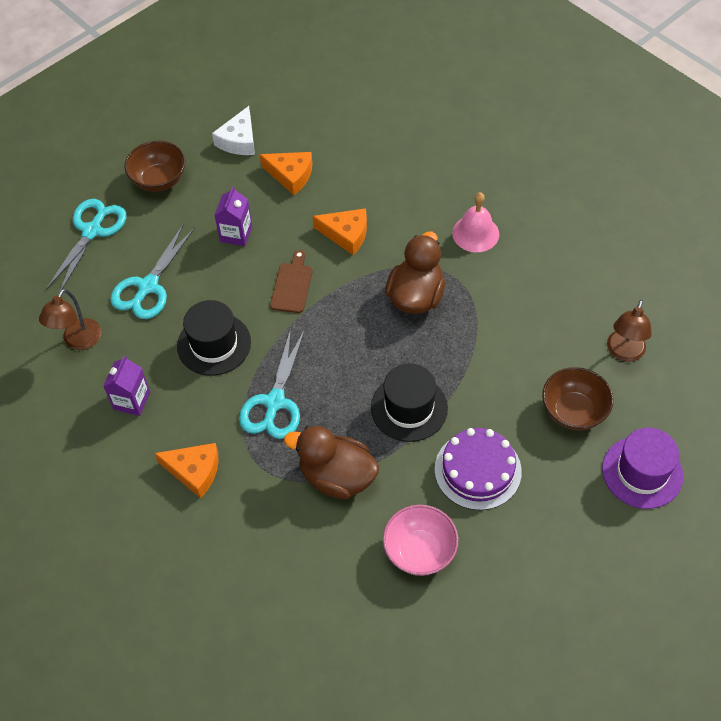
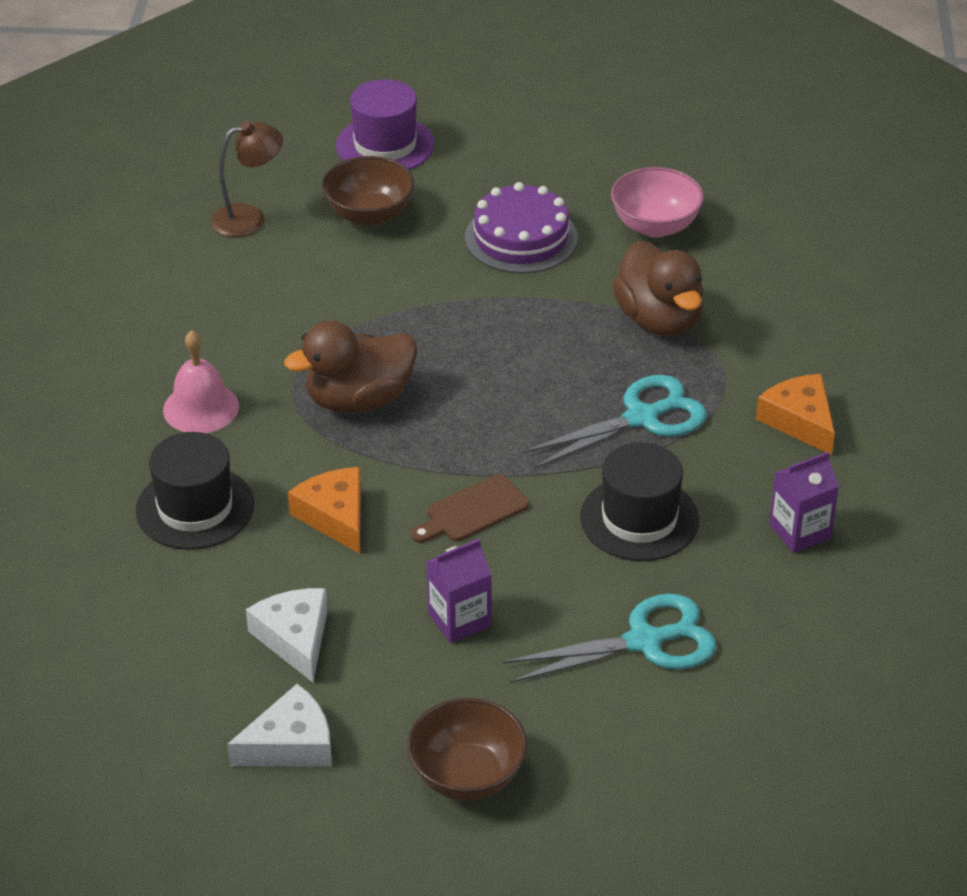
camera: 135 degrees left, 15 degrees down
(78, 341) = (801, 643): brown lamp -> none
(92, 231) = (639, 775): turquoise scissors -> none
(291, 175) = (295, 638): orange cheese -> white cheese
(409, 408) = (513, 320): black hat -> black hat (195, 508)

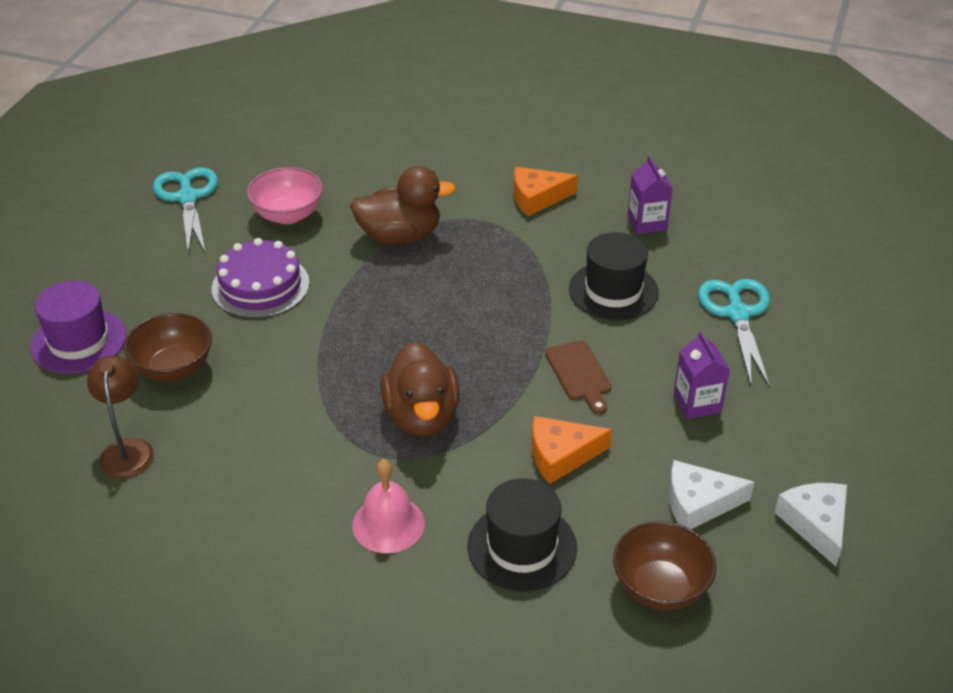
camera: 75 degrees left, 0 degrees up
(467, 776) = (857, 428): brown bowl -> brown bowl (660, 587)
(642, 418) = (506, 267): turquoise scissors -> turquoise scissors (188, 198)

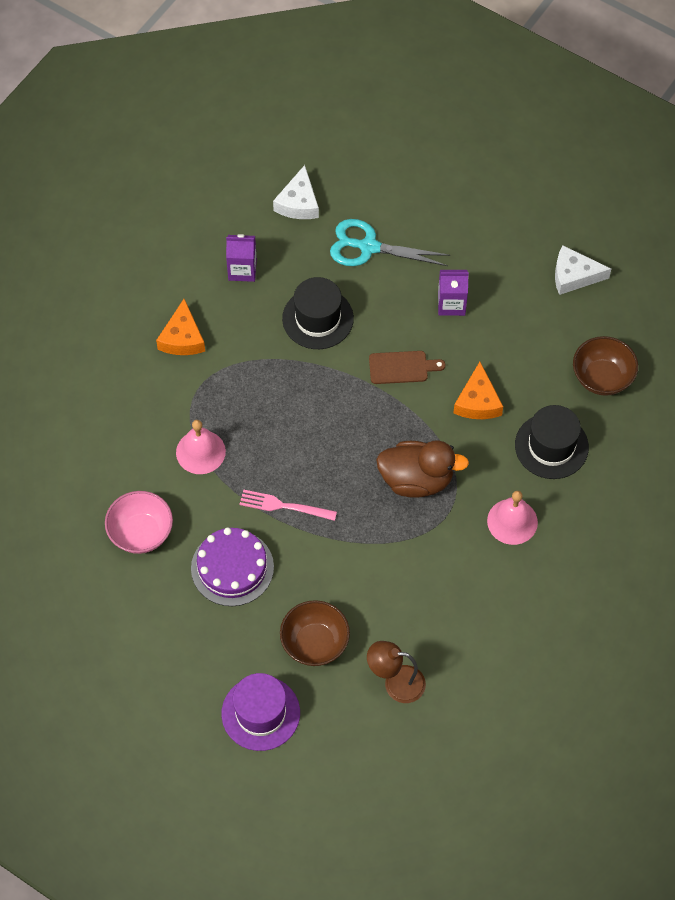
camera: 75 degrees left, 20 degrees up
(188, 198) = (87, 612): turquoise scissors -> none
(350, 310) = (283, 506): none -> pink fork
(400, 236) = (200, 452): brown duck -> pink bell
(698, 503) = (540, 334): white cheese -> white cheese (298, 203)

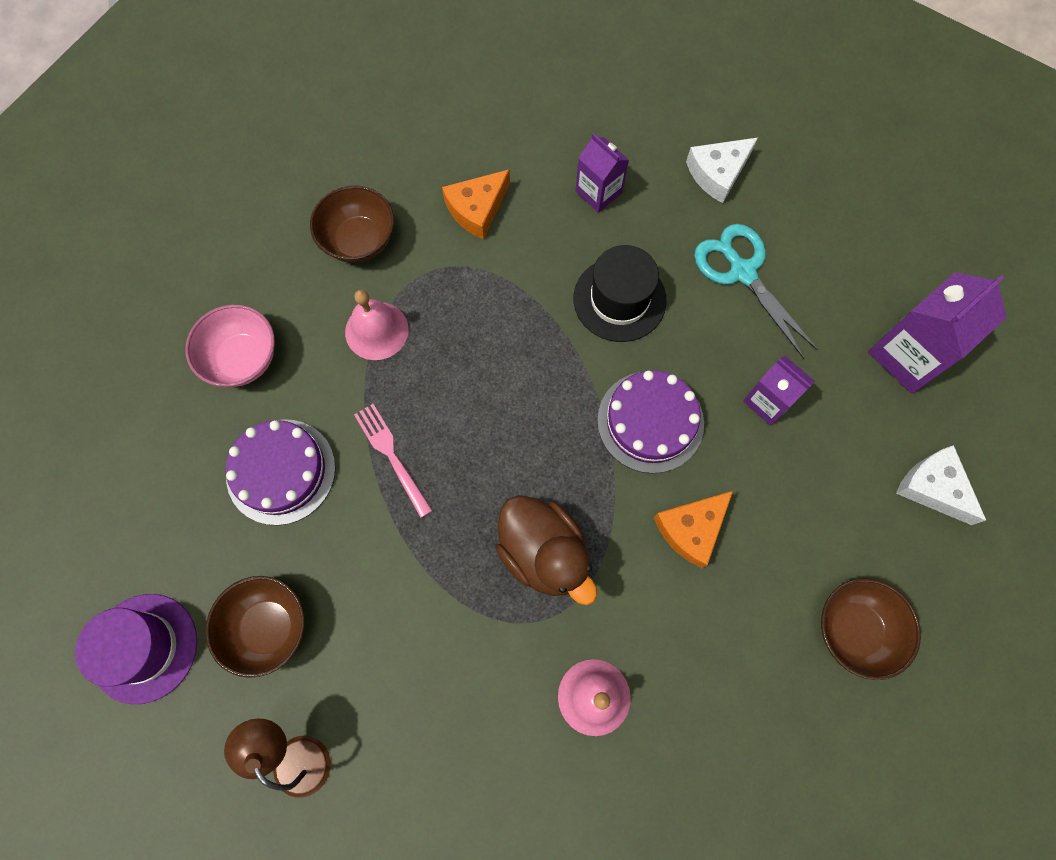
camera: 45 degrees right, 10 degrees up
(133, 413) = (359, 240): none -> brown bowl
(401, 367) = (650, 421): brown cutting board -> purple cake
(498, 218) = (908, 355): none -> purple carton
(551, 446) = (721, 653): black hat -> none

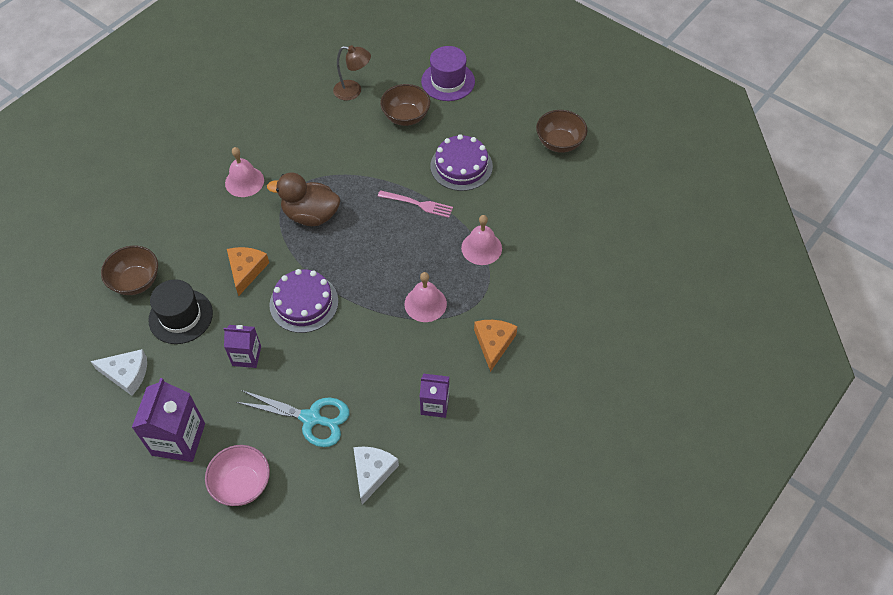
camera: 140 degrees right, 15 degrees down
(243, 359) = (530, 193): pink bowl -> pink bowl (242, 484)
(359, 240) = (537, 282): brown bowl -> brown bowl (559, 143)
(508, 310) = (425, 304): none -> pink bell
(619, 299) = (370, 352): black hat -> black hat (180, 316)

